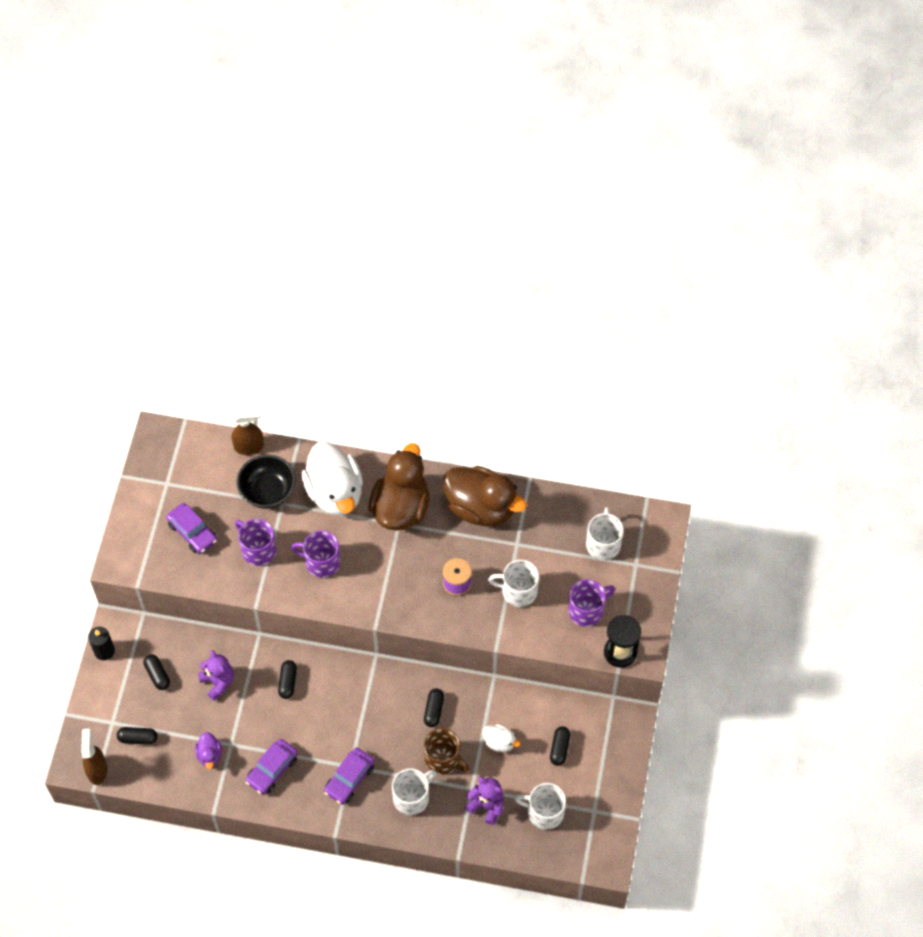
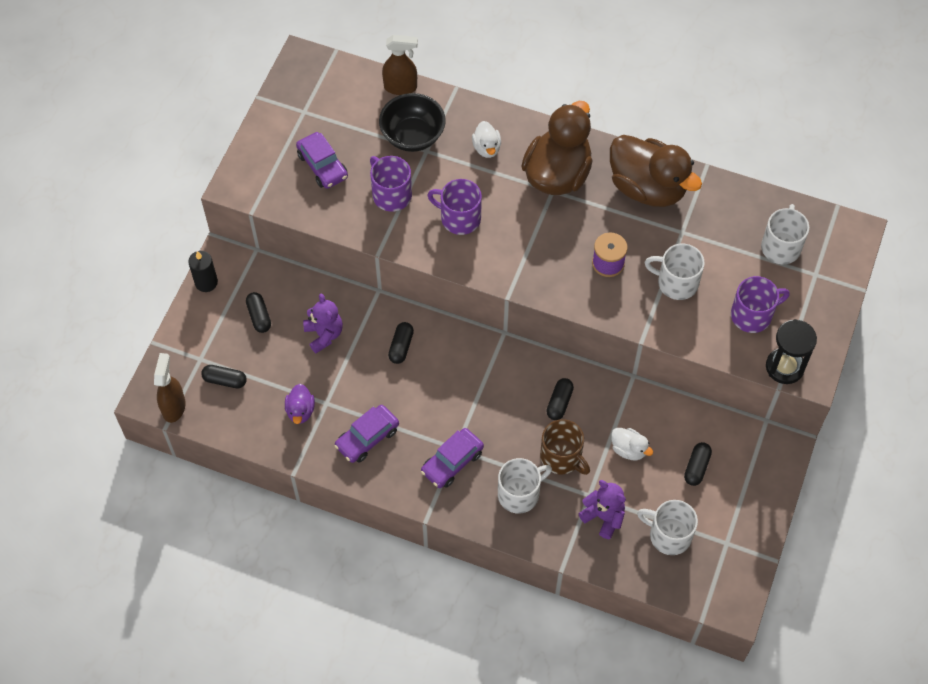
camera: 10 degrees right, 0 degrees up
(335, 493) = (486, 148): white duck -> white duck, size x0.44

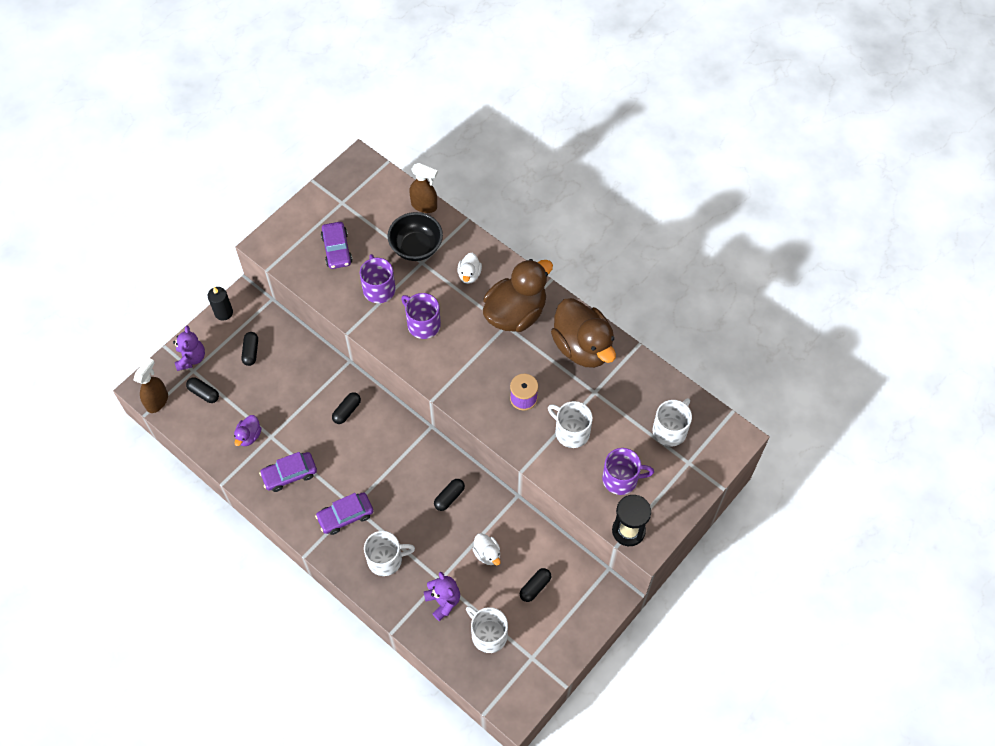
camera: 20 degrees right, 0 degrees up
(324, 334) = (293, 382): purple teddy bear -> purple teddy bear (191, 358)
(561, 457) = (431, 542): brown mug -> none

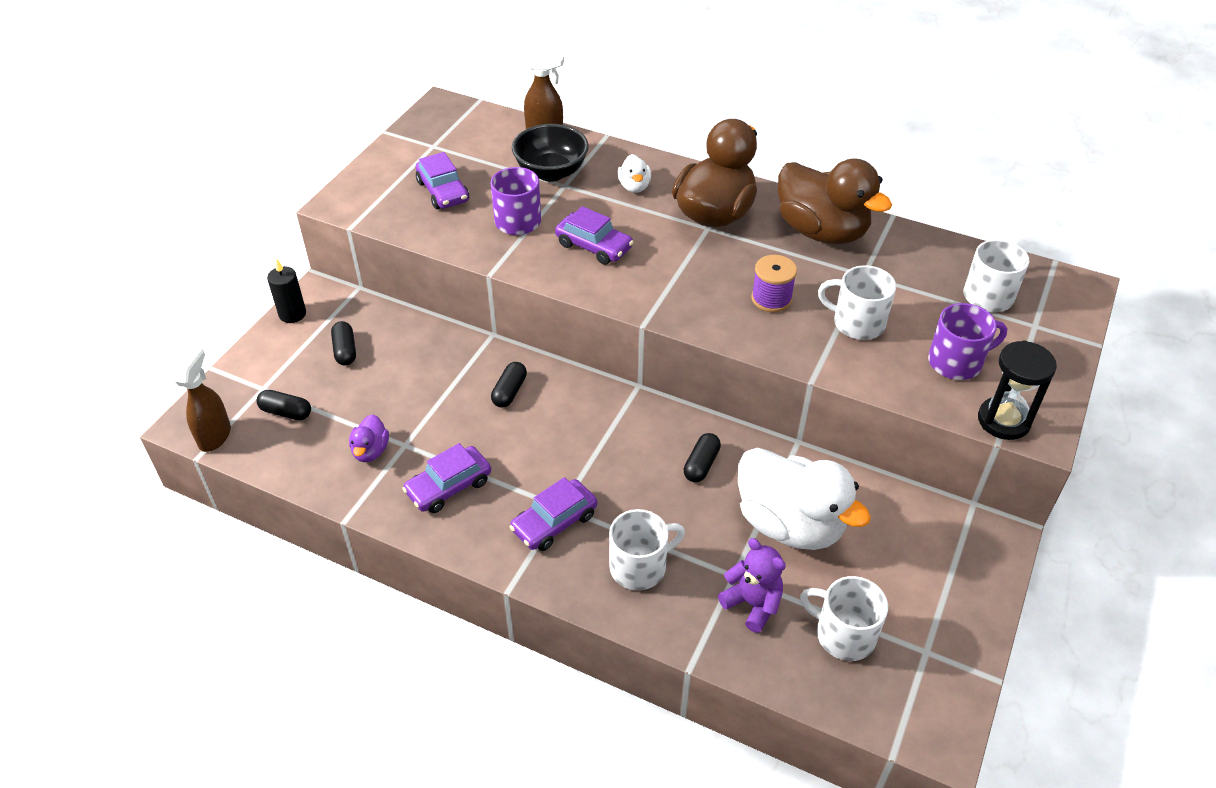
camera: 15 degrees left, 15 degrees down
(191, 358) = (256, 374): purple teddy bear -> none
(423, 324) = (594, 246): purple mug -> purple car
(487, 554) = (789, 524): white duck -> white duck, size x2.27
(535, 587) = (881, 552): black capsule -> none

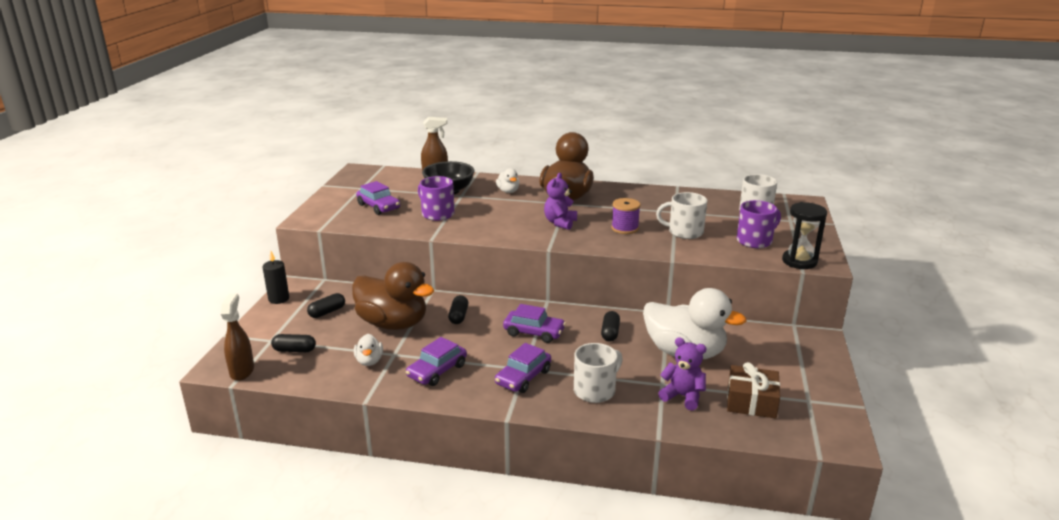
camera: 15 degrees left, 20 degrees down
(345, 350) = (327, 312): black capsule -> black capsule turned 75 degrees clockwise
(370, 451) = (369, 361): purple duck -> white duck
(594, 246) = (496, 219): purple car -> purple car (534, 332)
(682, 270) = (560, 223): none -> purple teddy bear
(821, 231) = (638, 197): brown duck -> brown duck (393, 324)
(843, 634) = (751, 401): white mug -> brown gift

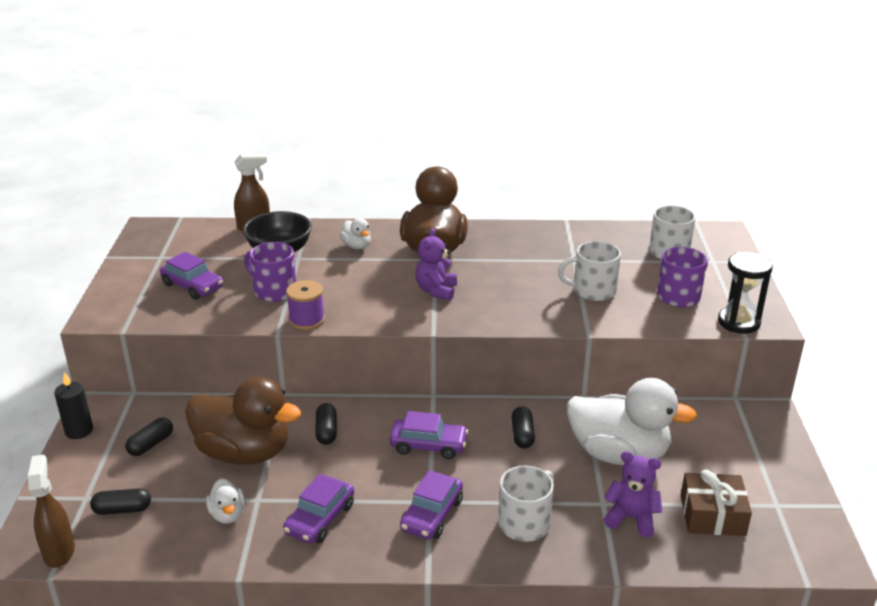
camera: 10 degrees left, 5 degrees up
(625, 228) = (519, 292): purple spool -> purple spool (307, 320)

